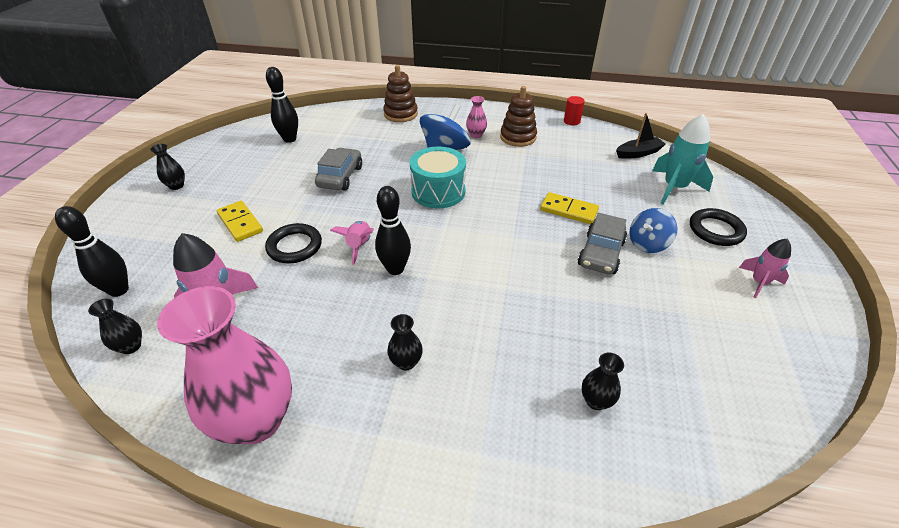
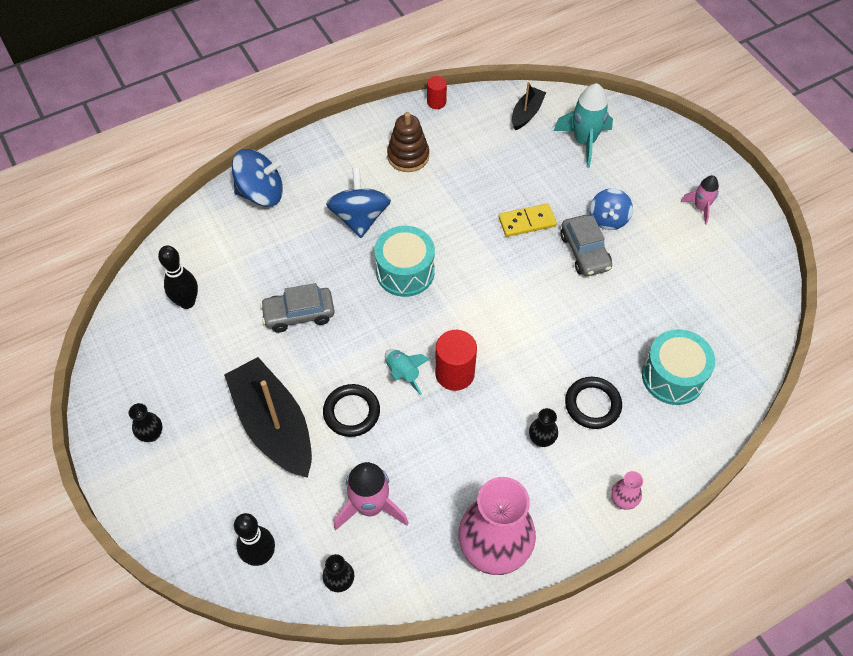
camera: 40 degrees left, 15 degrees up
(240, 223) = (273, 425): yellow domino -> black boat
(340, 177) = (299, 314): grey car -> grey car turned 75 degrees counterclockwise
(359, 246) = (403, 373): pink rocket -> turquoise rocket
(395, 269) = (454, 373): black bowling pin -> red cylinder
(400, 114) = (261, 193): brown stacking toy -> blue spinning top
(476, 135) = (366, 177): pink vase -> pink vase (623, 500)
(596, 401) = (673, 376): black vase -> turquoise drum
(715, 230) = (643, 172): black ring -> black ring (592, 404)

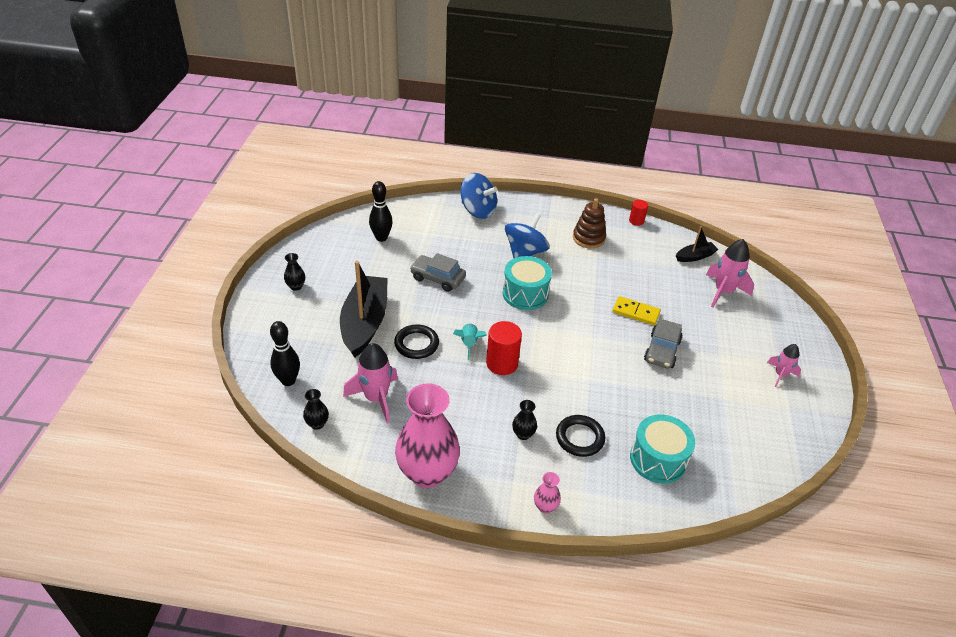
camera: 35 degrees right, 15 degrees down
(584, 142) = (723, 292): turquoise rocket -> pink rocket
(608, 219) = (698, 342): blue spinning top -> none

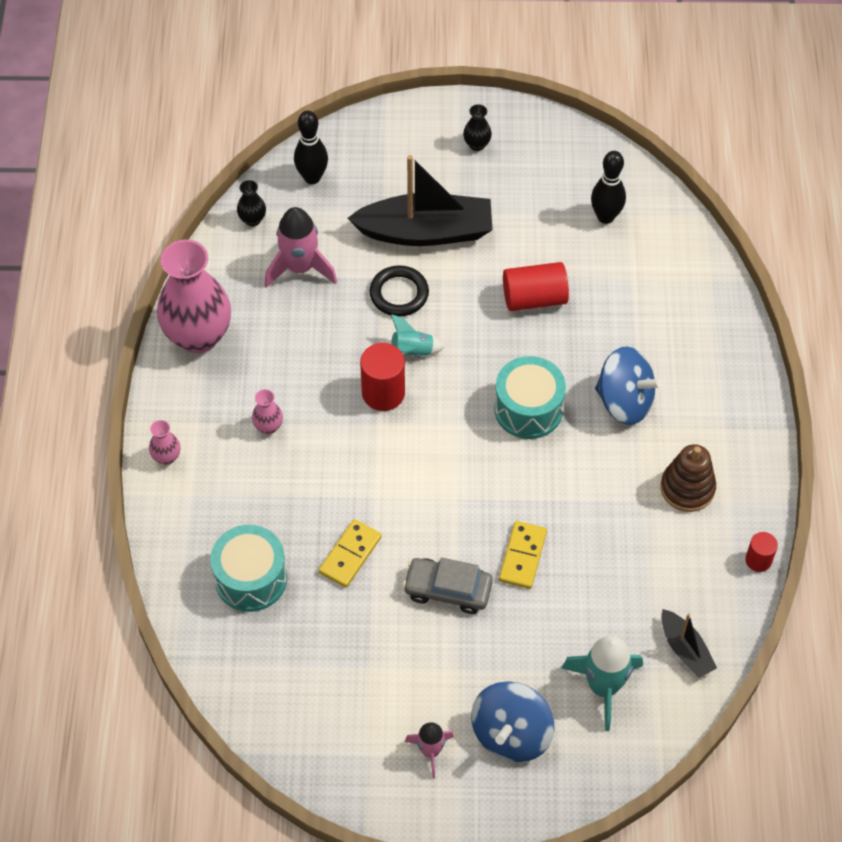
camera: 85 degrees right, 15 degrees up
(438, 278) = (534, 298): grey car -> red cylinder
(478, 210) = (712, 328): blue spinning top -> blue spinning top (511, 734)
(523, 434) = (268, 427): black vase -> pink vase
(579, 438) = (272, 489): black ring -> none
(636, 398) = (350, 555): none -> yellow domino
(723, 292) = (603, 687): pink rocket -> turquoise rocket

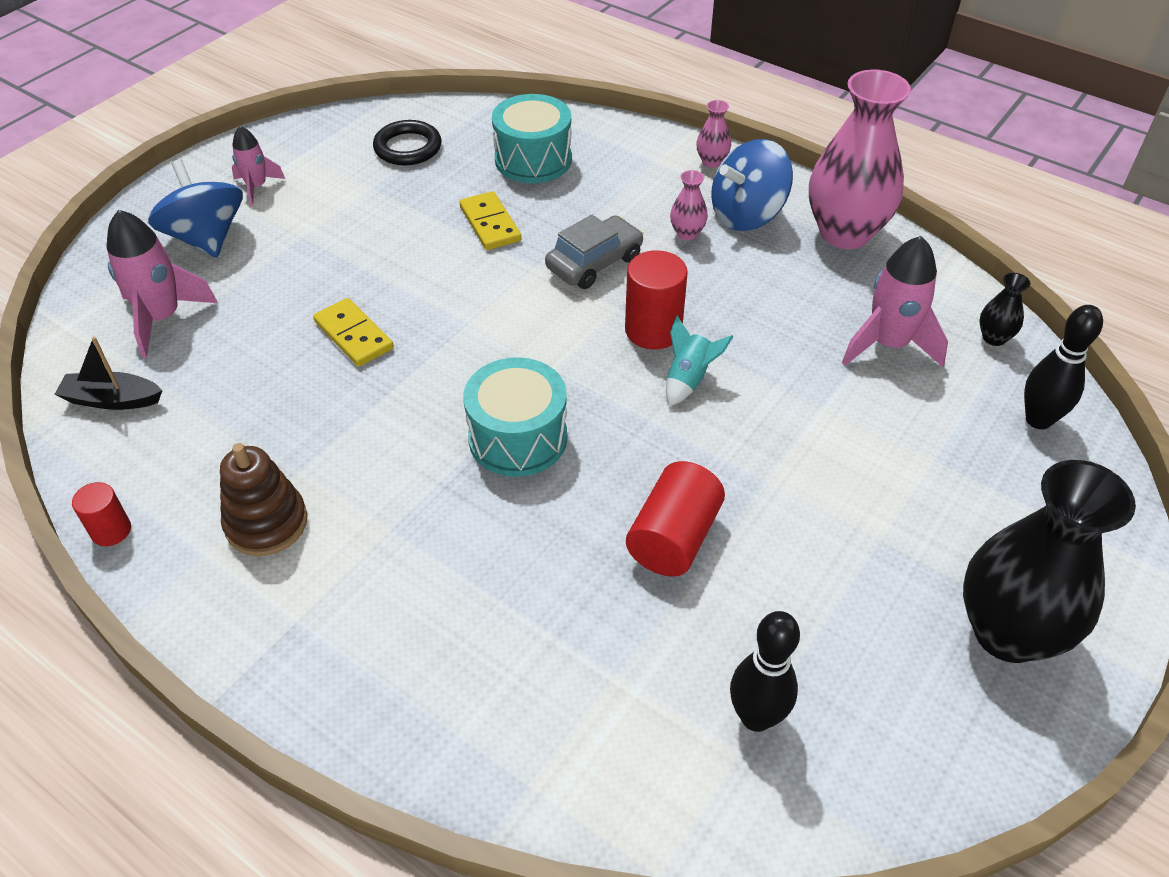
camera: 125 degrees right, 10 degrees down
(399, 294) = (784, 409): black ring -> black ring (408, 148)
(426, 231) = (870, 485): black boat -> none
(447, 590) = (382, 267): grey car -> grey car (594, 263)
(477, 144) = (1008, 632): black vase -> black vase, size x2.42
(603, 687) = (162, 318): turquoise rocket -> pink rocket
(624, 401) = (438, 537): blue spinning top -> blue spinning top (747, 215)

